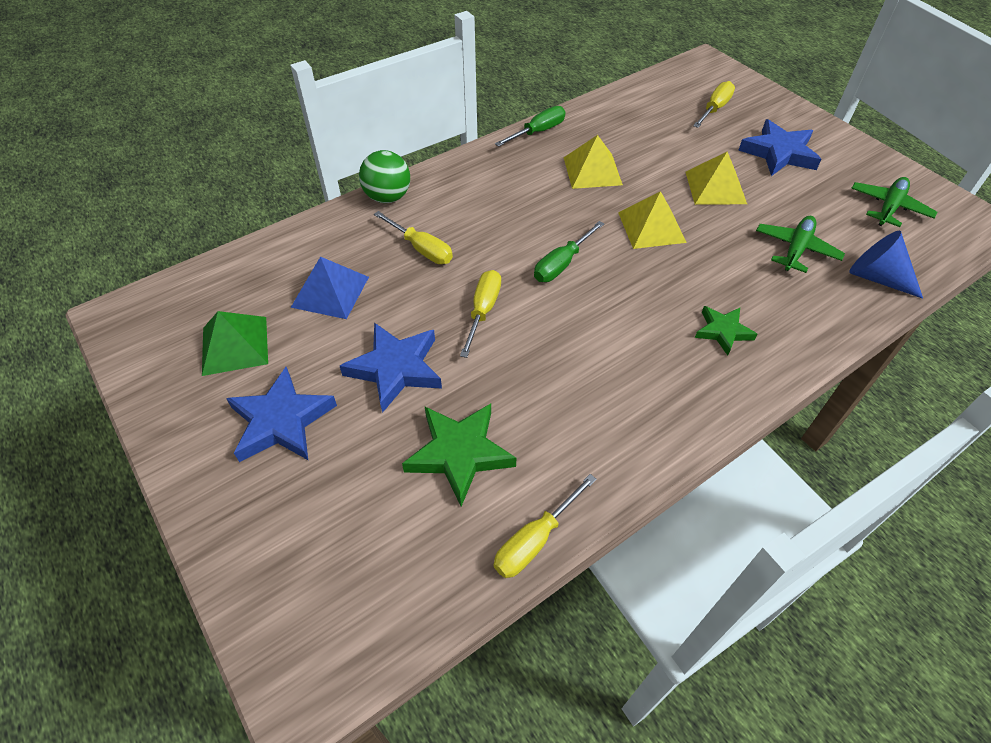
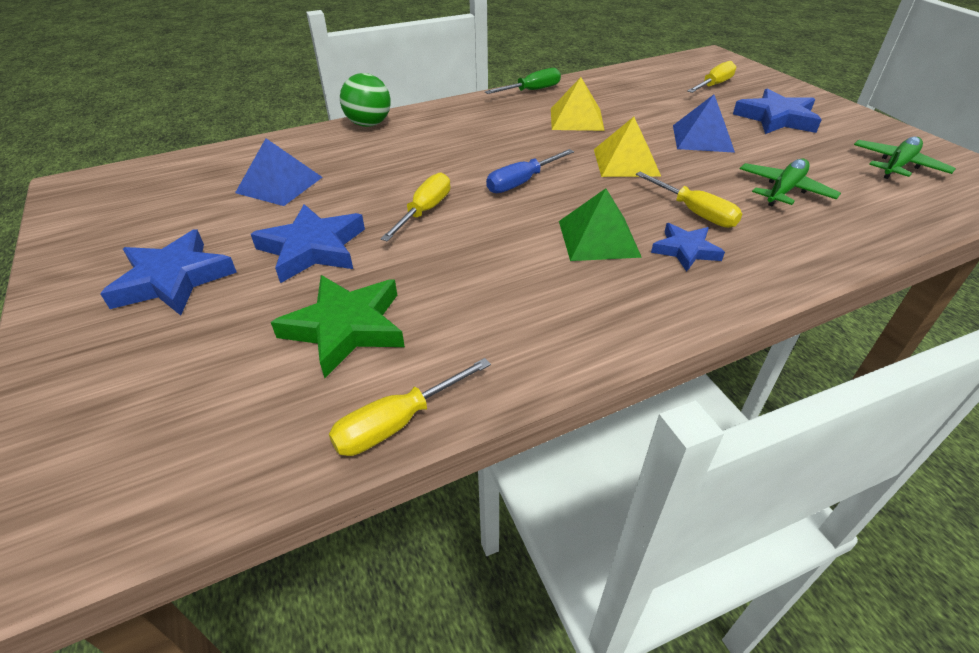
camera: 10 degrees right, 10 degrees down
(234, 345) = (165, 216): green pyramid -> green pyramid (598, 238)
(422, 249) = (384, 161): yellow screwdriver -> yellow screwdriver (695, 212)
(561, 264) = (521, 182): green screwdriver -> blue screwdriver
(715, 187) = (702, 138): yellow pyramid -> blue pyramid
(723, 331) = (685, 250): green star -> blue star
(877, 278) = (879, 220): blue cone -> none

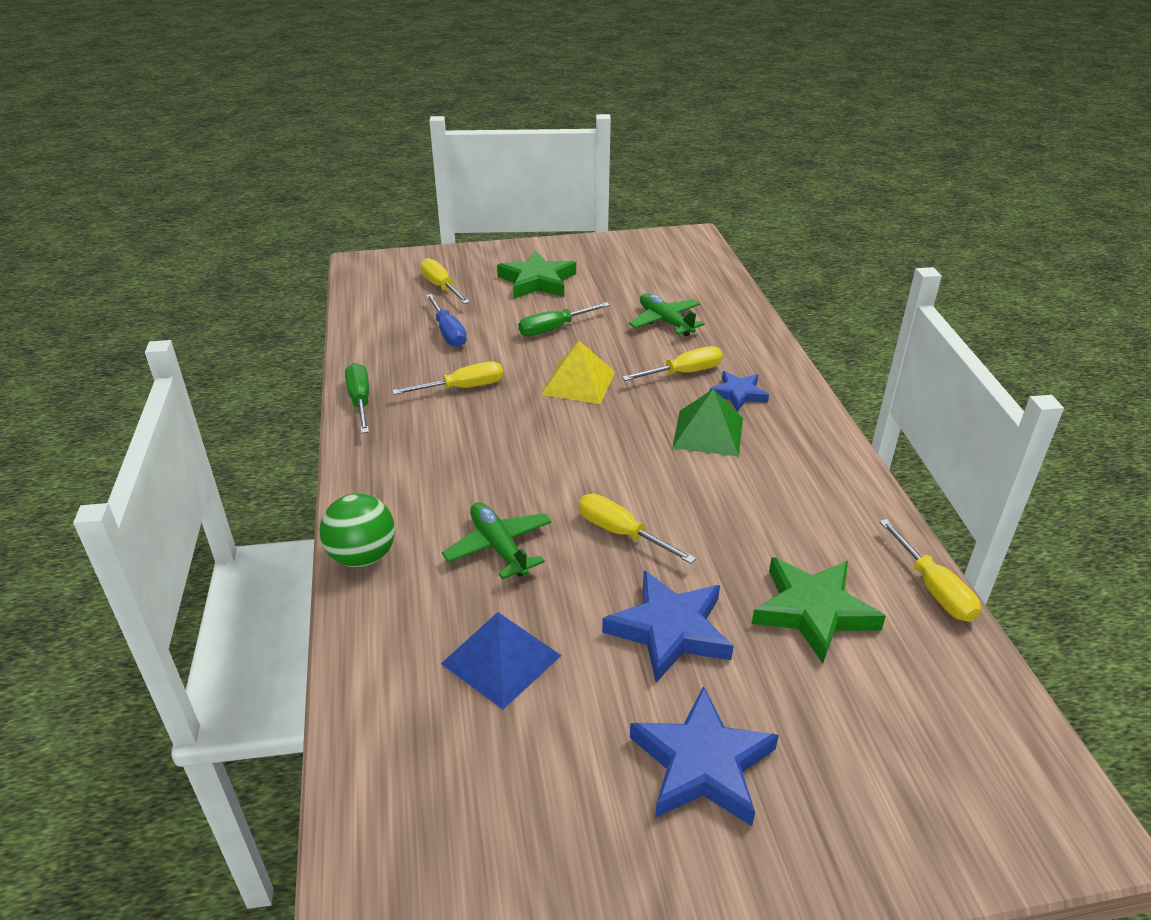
camera: 75 degrees left, 5 degrees down
(521, 182) = (589, 455): blue screwdriver -> blue screwdriver (448, 333)
(576, 119) = (463, 388): yellow pyramid -> yellow screwdriver
(702, 138) = (553, 329): blue pyramid -> green screwdriver
(776, 118) = (537, 281): blue star -> green star
(897, 165) = (648, 263): green plane -> green plane (499, 547)

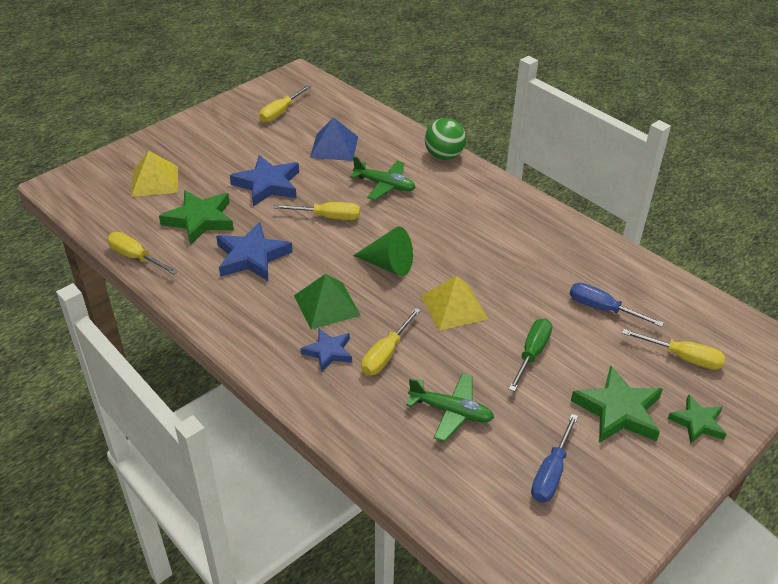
camera: 145 degrees right, 5 degrees up
(360, 401) = (572, 227): green screwdriver -> none
(463, 388) = (524, 266): yellow screwdriver -> yellow screwdriver (280, 112)
(493, 260) = (697, 422): none -> green star
(603, 444) = (388, 265): none -> green cone
(629, 273) = (551, 473): none -> blue screwdriver
(702, 764) = (222, 148): blue star -> blue star (252, 257)
(868, 736) = (155, 181): none -> yellow pyramid

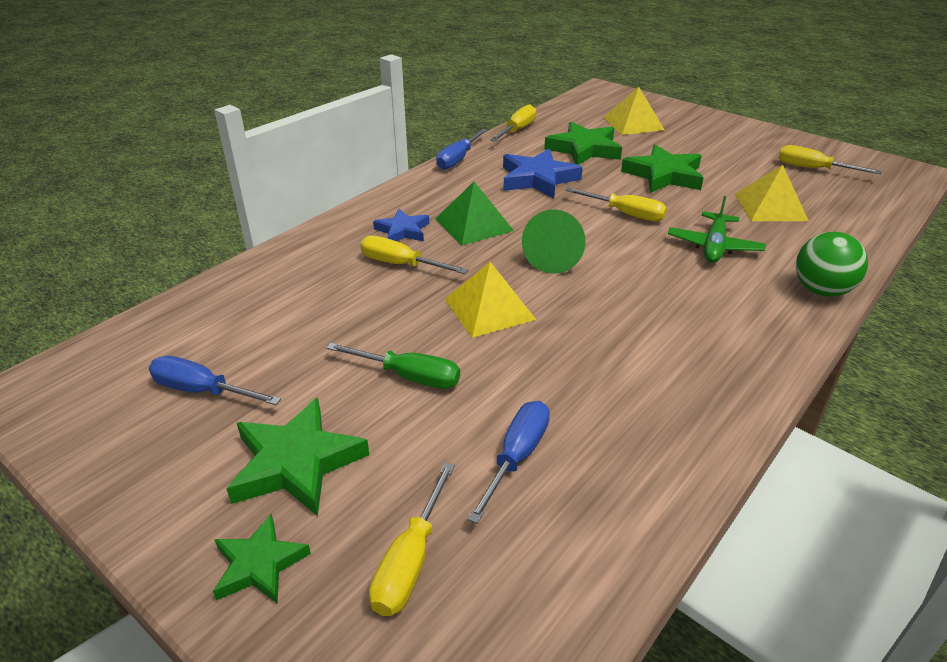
camera: 85 degrees right, 5 degrees down
(190, 306) = (458, 159): none -> blue screwdriver
(268, 185) = (664, 175): blue star -> green star
(328, 217) = (626, 214): yellow screwdriver -> yellow screwdriver turned 60 degrees counterclockwise
(334, 147) = (770, 207): blue pyramid -> yellow pyramid
(451, 412) = (311, 311): green plane -> none

